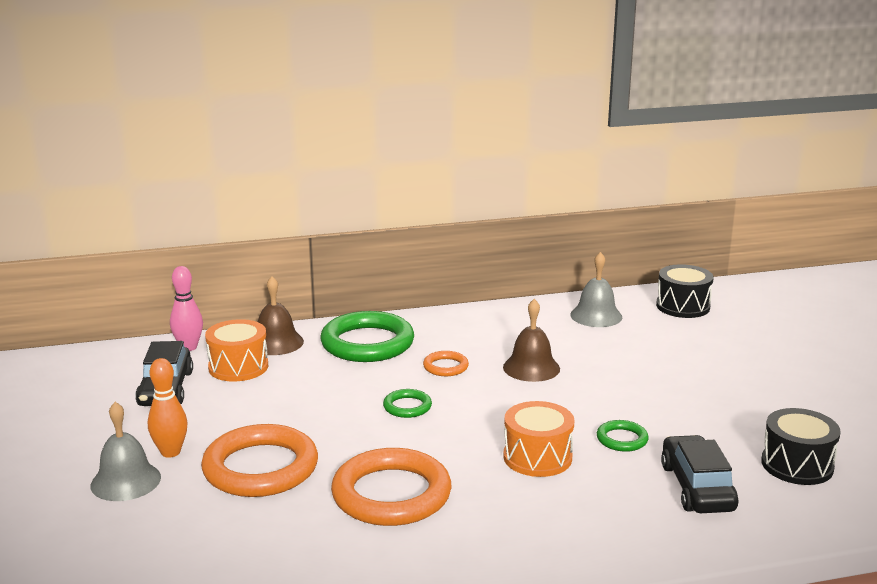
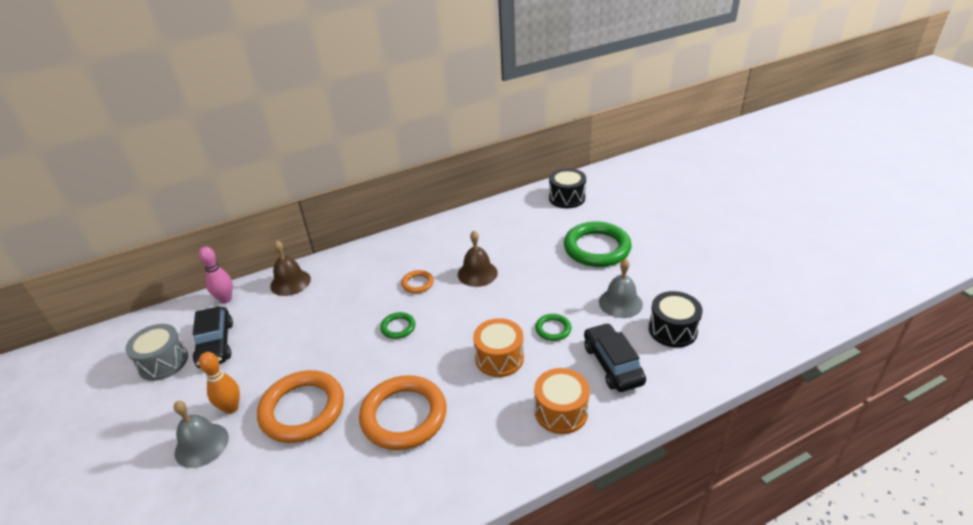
camera: 10 degrees left, 15 degrees up
(97, 396) = (163, 362): none -> grey drum
(238, 367) = (267, 312): orange drum -> orange drum (561, 411)
(367, 343) = (357, 271): green ring -> green ring (597, 248)
(596, 316) = (511, 216): grey bell -> grey bell (620, 303)

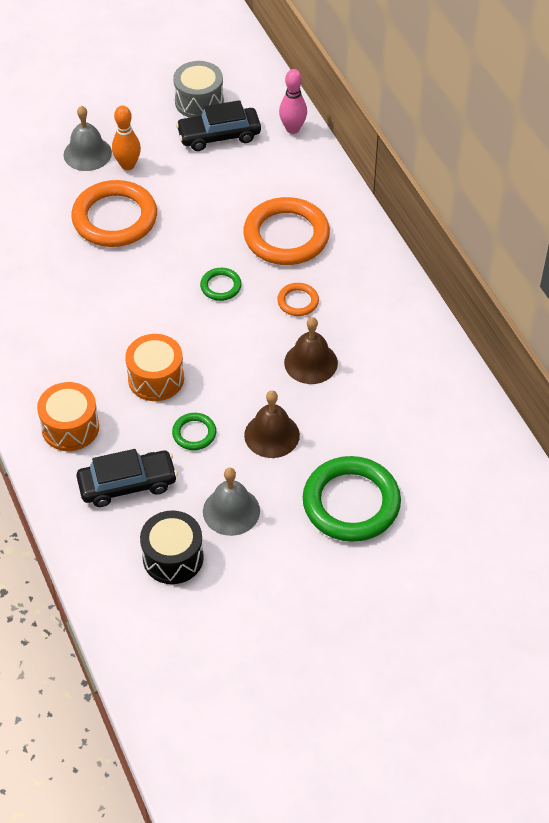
camera: 90 degrees right, 15 degrees up
(290, 282) = (316, 180): brown bell -> brown bell (272, 435)
(404, 416) = (91, 297): orange ring -> orange ring (286, 236)
(567, 198) = (487, 483): black drum -> none

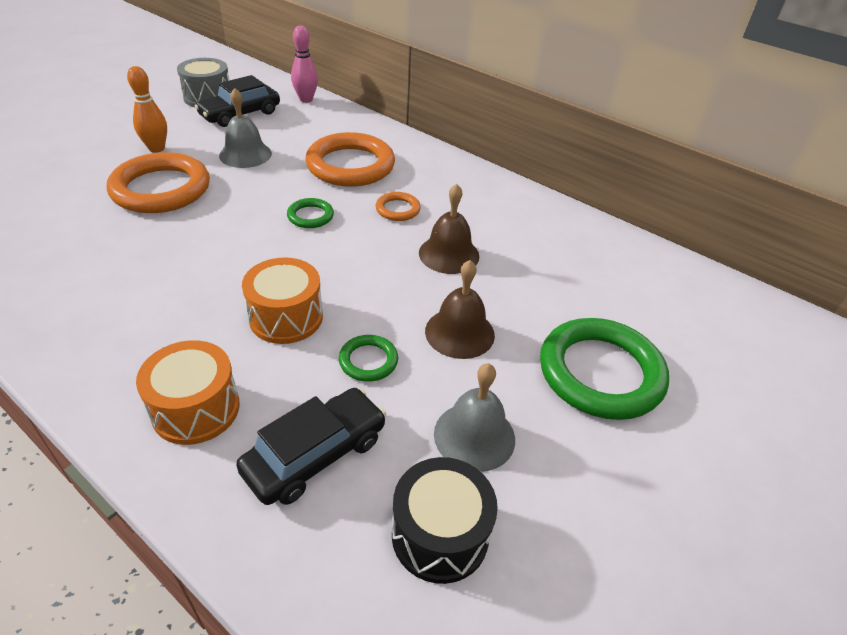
camera: 30 degrees left, 10 degrees down
(87, 153) = (107, 148): grey bell -> grey bell (245, 154)

